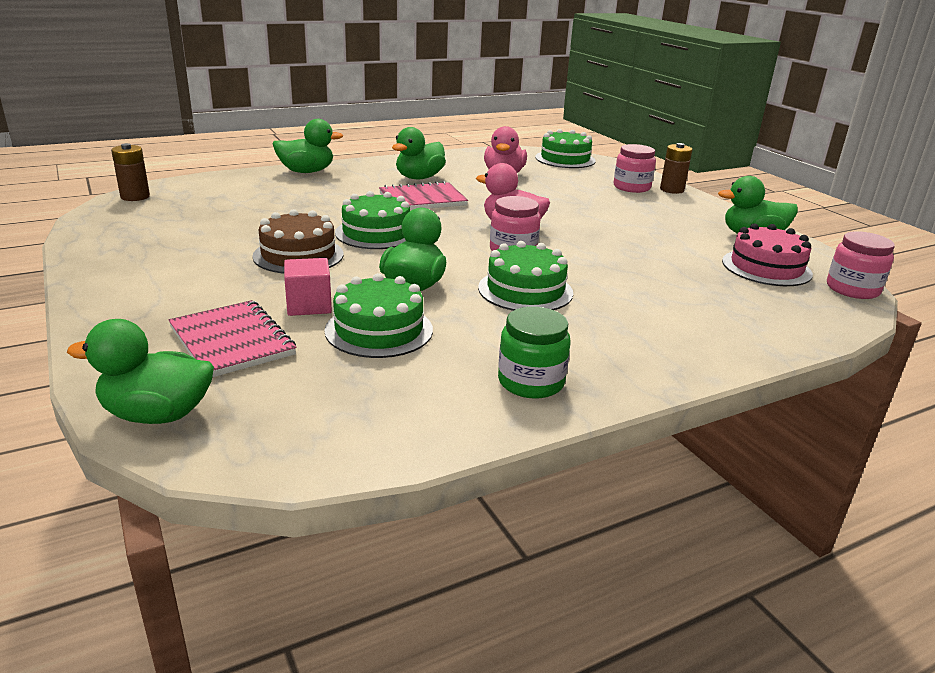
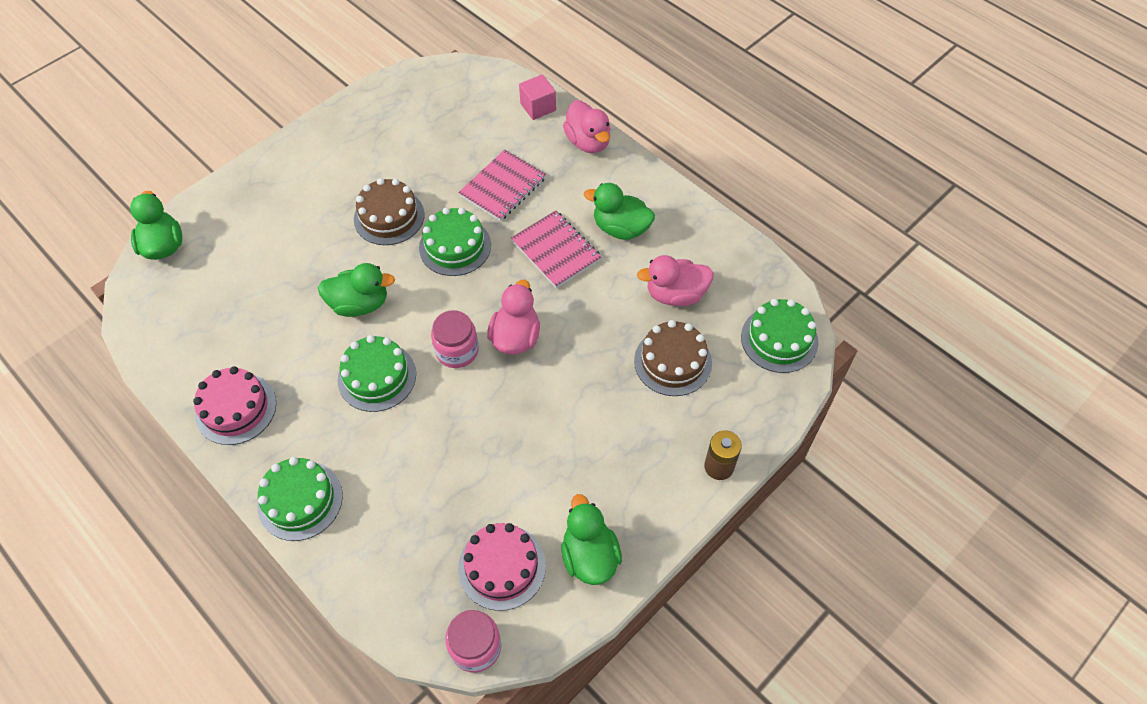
camera: 75 degrees right, 30 degrees up
(135, 197) = (463, 73): brown battery -> none
(232, 341) = (247, 240): pink notebook -> pink notebook (503, 187)
(306, 172) = (588, 142): green duck -> pink duck
(309, 305) = (307, 256): pink cube -> pink cube (538, 107)
(379, 330) = (283, 306): green cake -> green cake (300, 500)
(531, 382) = (236, 408): green jar -> pink cake
(570, 186) = (673, 362): none -> brown cake
(631, 187) = (703, 423): pink jar -> none

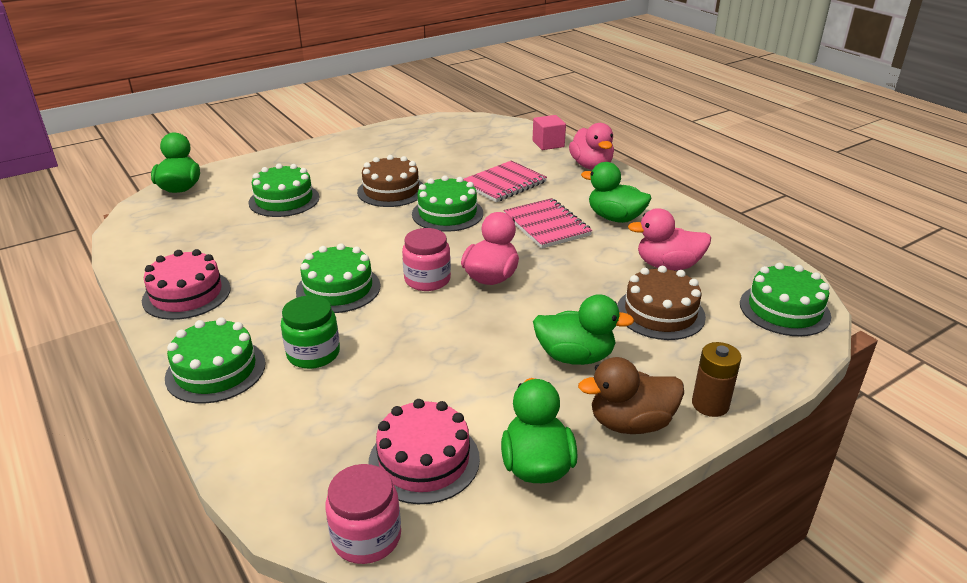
camera: 10 degrees right, 25 degrees down
(281, 249) = (284, 200): none -> green cake
(360, 304) = (342, 239): green duck -> green duck (575, 357)
(379, 465) = (313, 353): none -> green jar
(657, 498) = (630, 423): none -> brown duck

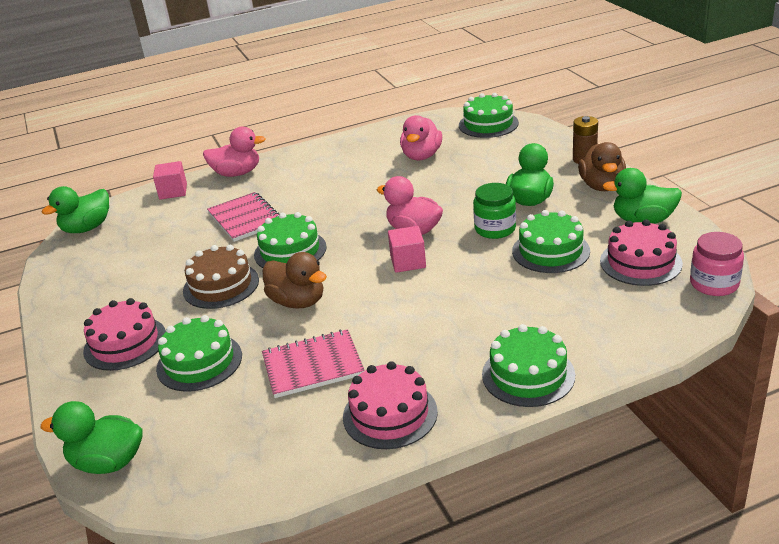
camera: 75 degrees left, 0 degrees up
(313, 353) = (510, 319): green jar -> green jar (495, 229)
(316, 168) = (125, 343): none -> pink cake
(338, 288) = (408, 311): green cake -> green cake (550, 251)
(362, 229) = (298, 302): none -> brown duck
(427, 280) = (408, 262): pink jar -> pink cube
(546, 225) = (338, 201): pink notebook -> pink notebook (313, 366)
(615, 218) = (340, 170): green duck -> green duck (87, 228)
(660, 313) = (483, 165): brown cake -> none

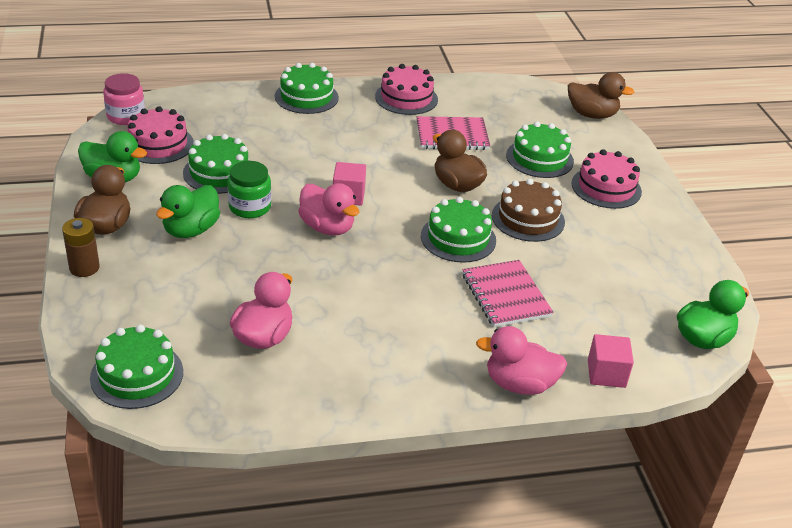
camera: 175 degrees left, 5 degrees up
(108, 462) = (592, 115): green duck -> brown duck

